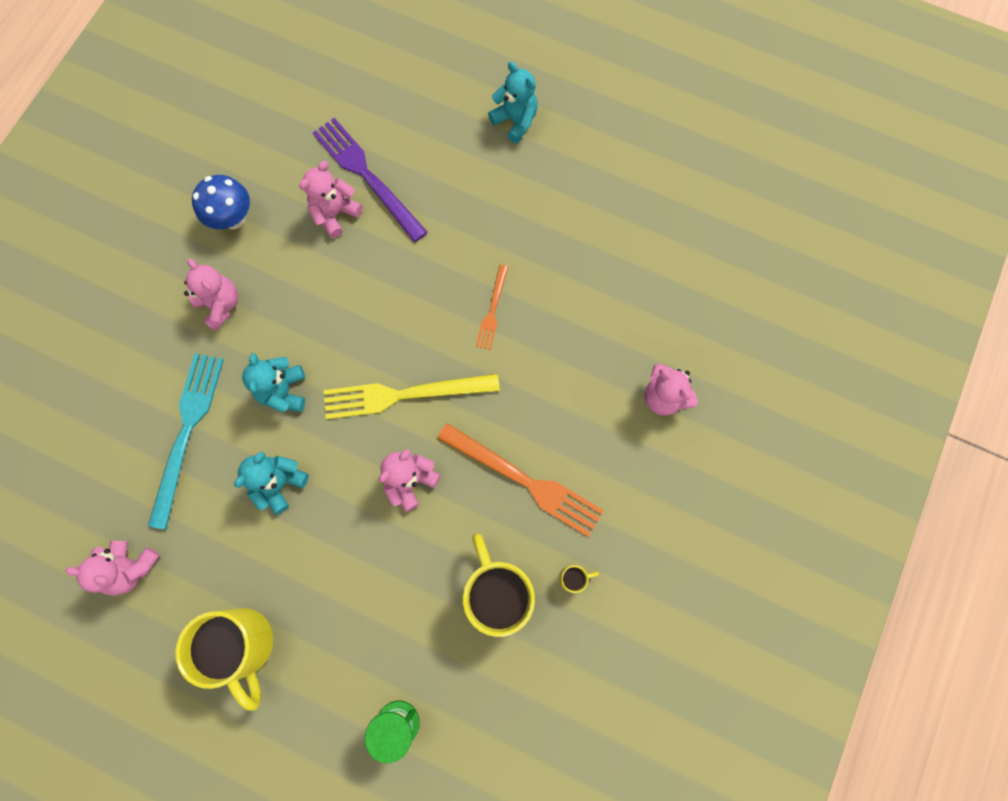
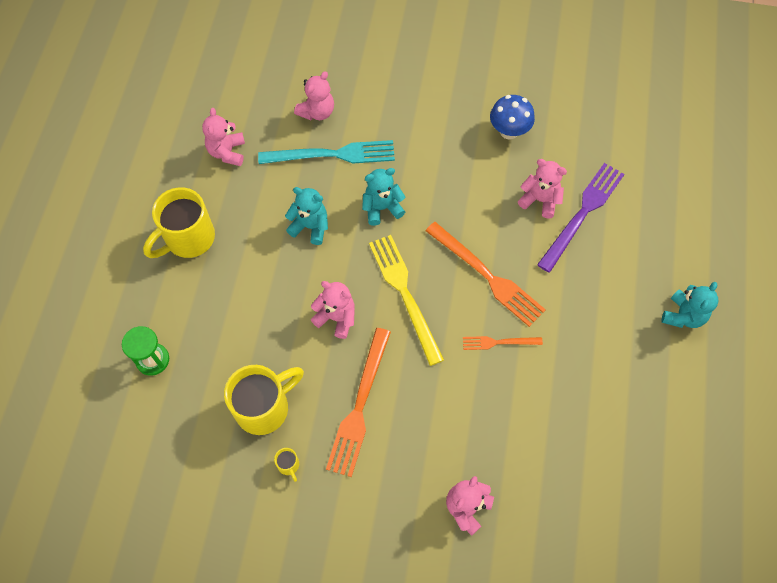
camera: 75 degrees right, 10 degrees down
(221, 305) = (436, 145): pink teddy bear -> pink teddy bear (317, 112)
(410, 299) = (487, 276): none -> orange fork

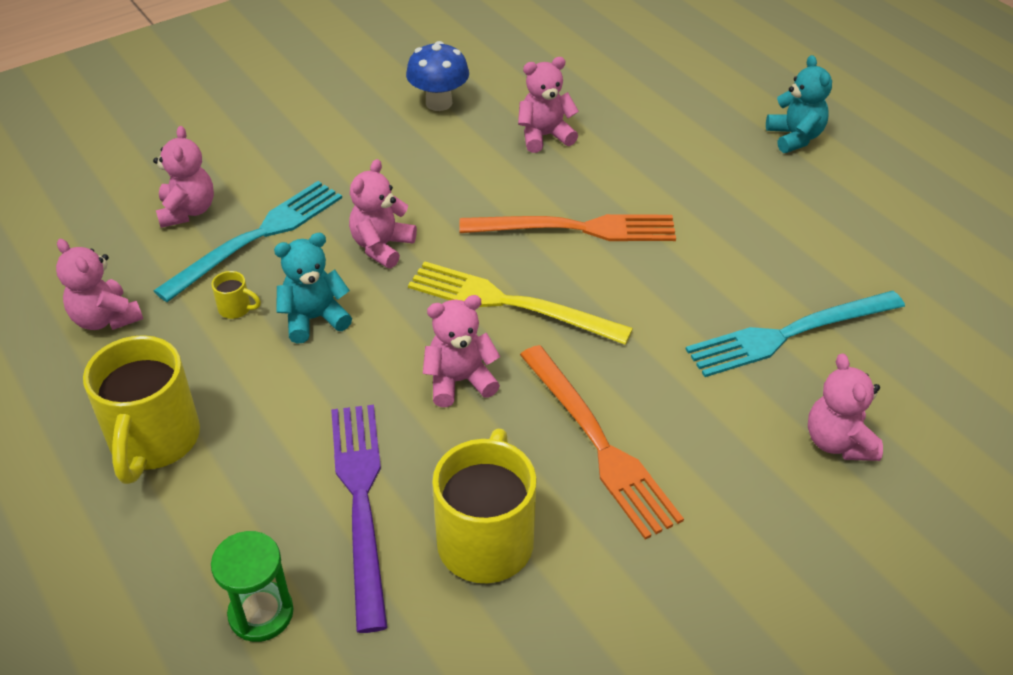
camera: 45 degrees left, 20 degrees down
(289, 465) = (596, 574): yellow mug -> yellow mug (236, 309)
(382, 208) = (382, 246): turquoise teddy bear -> pink teddy bear
(498, 342) = (665, 274): orange fork -> none
(518, 431) = (789, 334): none -> turquoise fork
(582, 214) = (600, 121): purple fork -> purple fork (361, 502)

